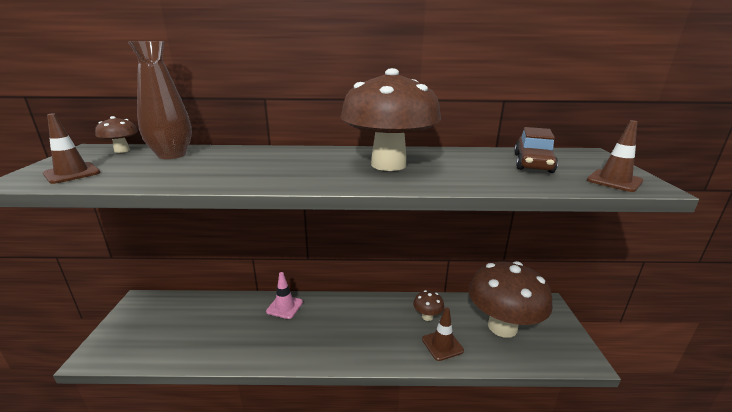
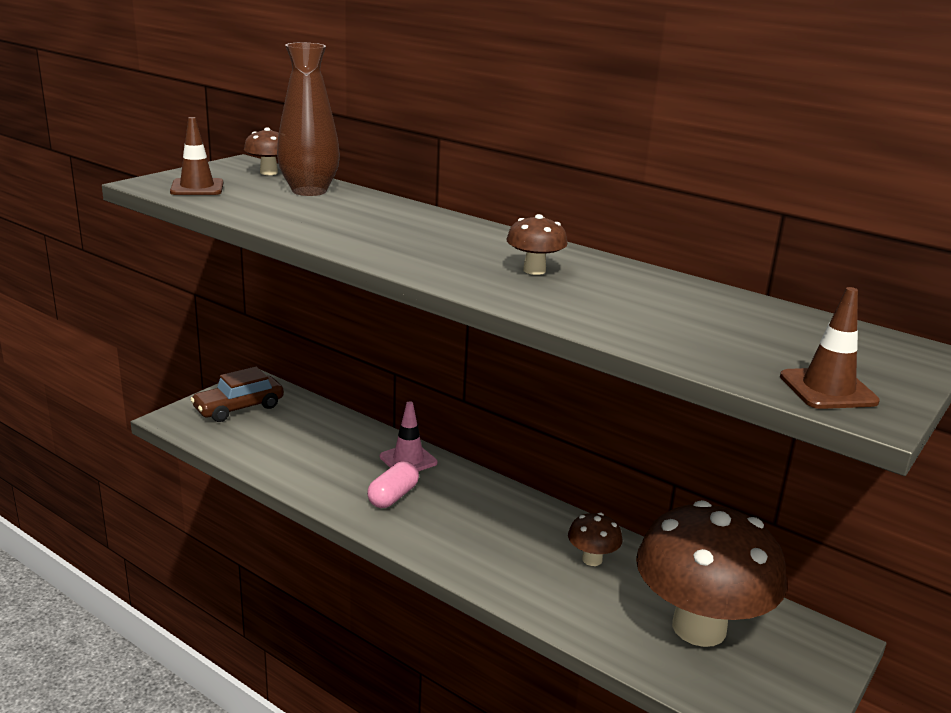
camera: 35 degrees right, 0 degrees up
(298, 334) = (393, 496): none -> pink capsule
(388, 164) = (534, 270): brown mushroom -> brown mushroom, size x0.41
(442, 345) = (571, 599): brown traffic cone -> none
(532, 163) = (758, 330): brown car -> brown car (239, 408)

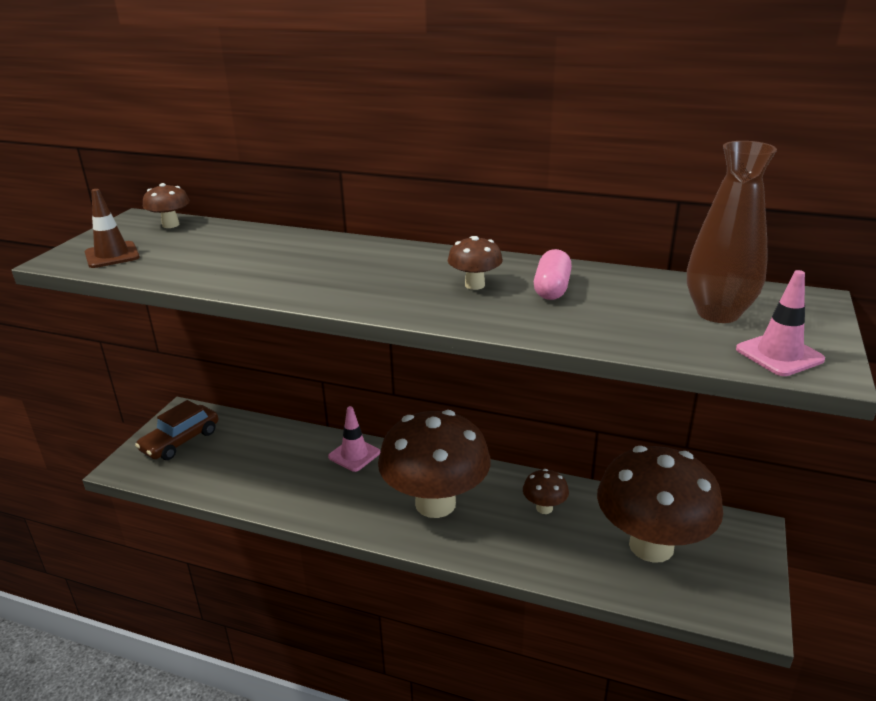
camera: 15 degrees left, 5 degrees up
(309, 191) = (222, 238): brown vase -> brown vase (718, 313)
(393, 496) = (357, 493): pink capsule -> pink capsule (552, 289)
(471, 526) = (435, 503): none -> brown mushroom
(828, 389) = (779, 354): brown traffic cone -> pink traffic cone

